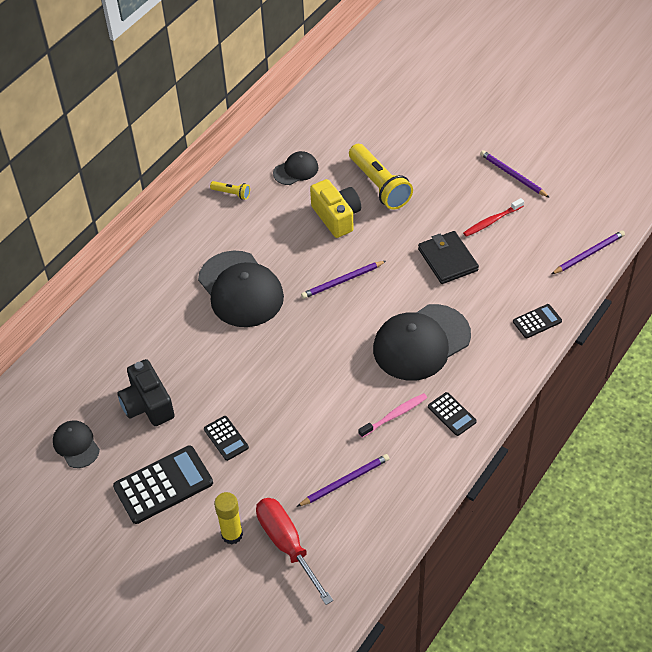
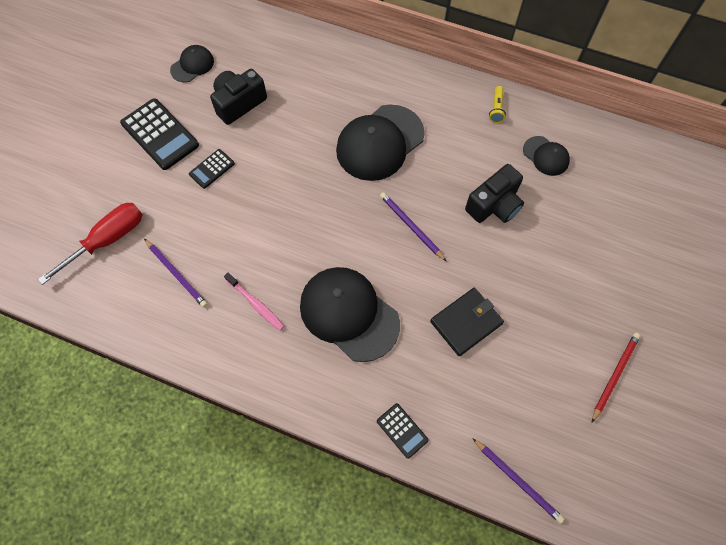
camera: 75 degrees right, 15 degrees up
(232, 534) = (115, 195): yellow glue stick -> none
(336, 217) = (494, 205): yellow camera -> black camera
(379, 185) = (551, 237): yellow flashlight -> none
(452, 414) = (265, 358): black calculator -> none
(492, 221) = (535, 361): red toothbrush -> none
(513, 175) = (614, 376): purple pencil -> red pencil

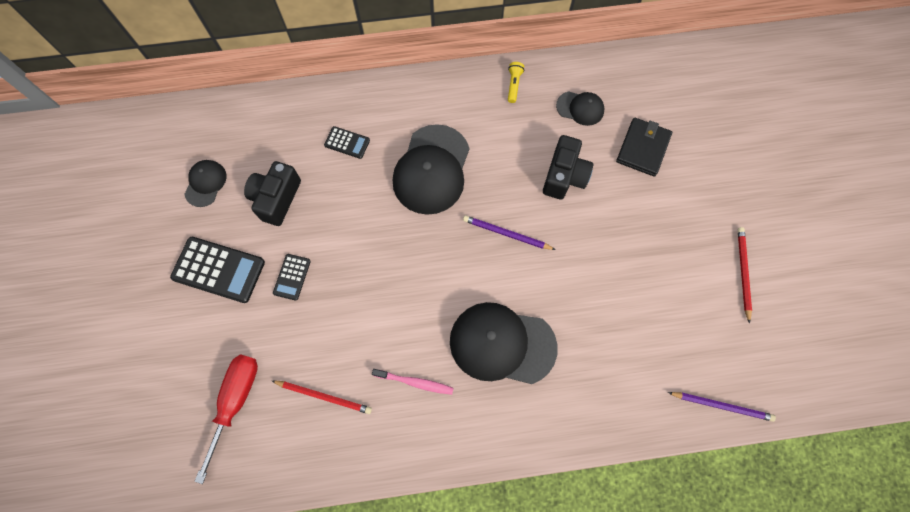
camera: 30 degrees left, 5 degrees up
(176, 274) = (323, 396): purple pencil -> red pencil
(402, 430) = (608, 420): black calculator -> black calculator (347, 142)
(466, 322) = (603, 295): black wallet -> black wallet (643, 148)
(496, 109) = (513, 85): yellow flashlight -> yellow flashlight turned 150 degrees counterclockwise

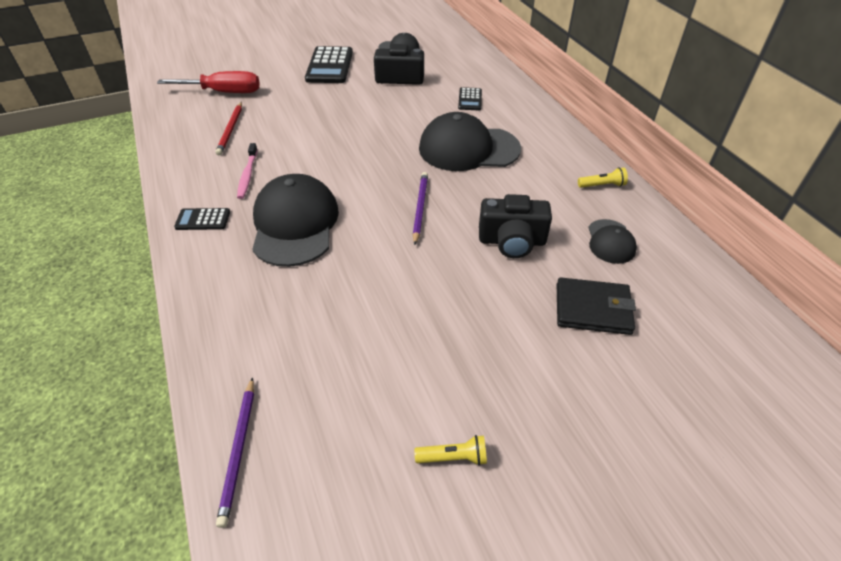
camera: 75 degrees right, 25 degrees down
(292, 277) = (333, 97): black calculator -> black calculator (203, 220)
(743, 273) = (453, 457): red pencil -> yellow flashlight

